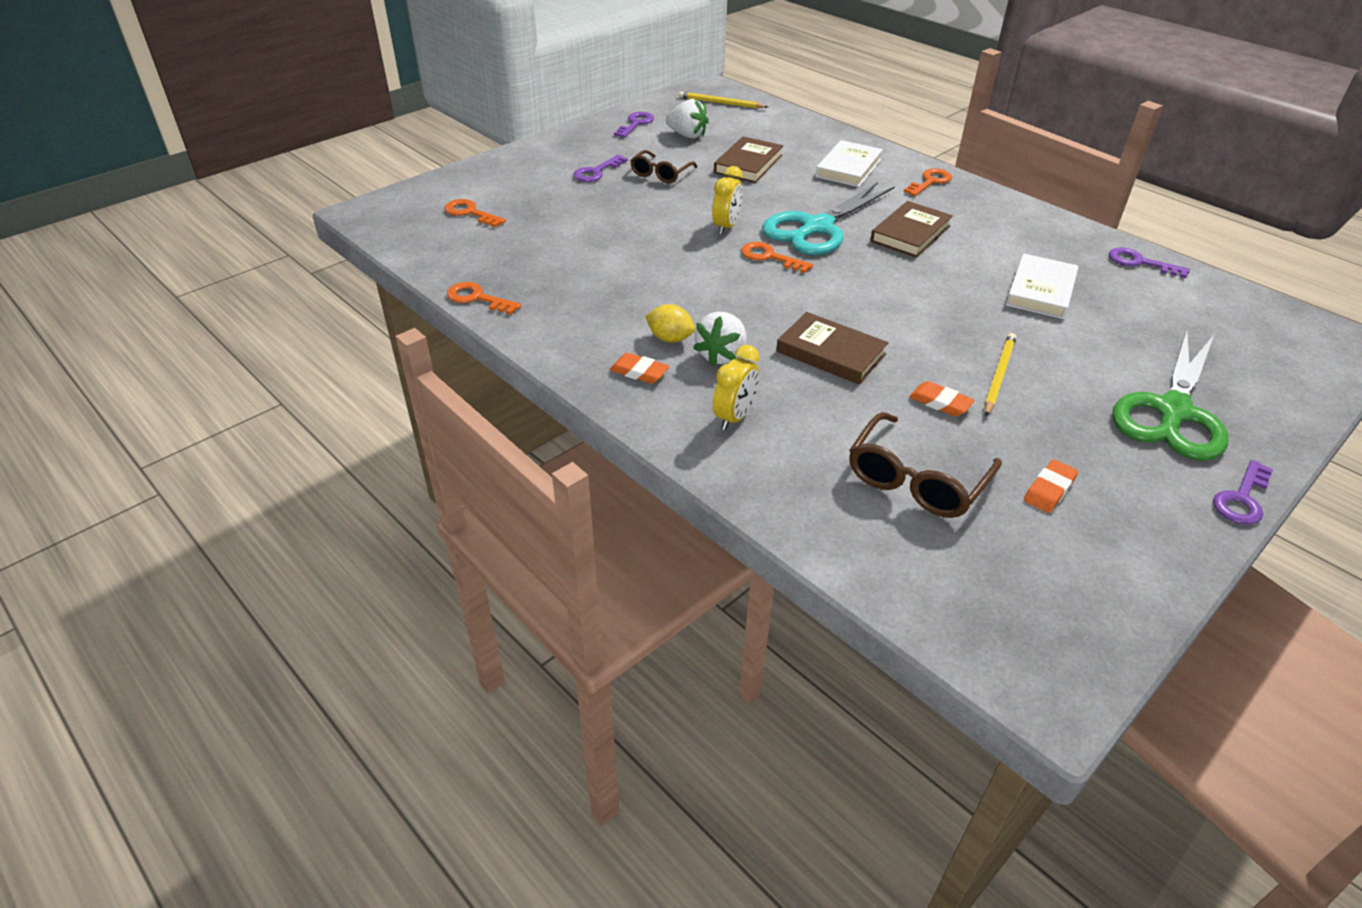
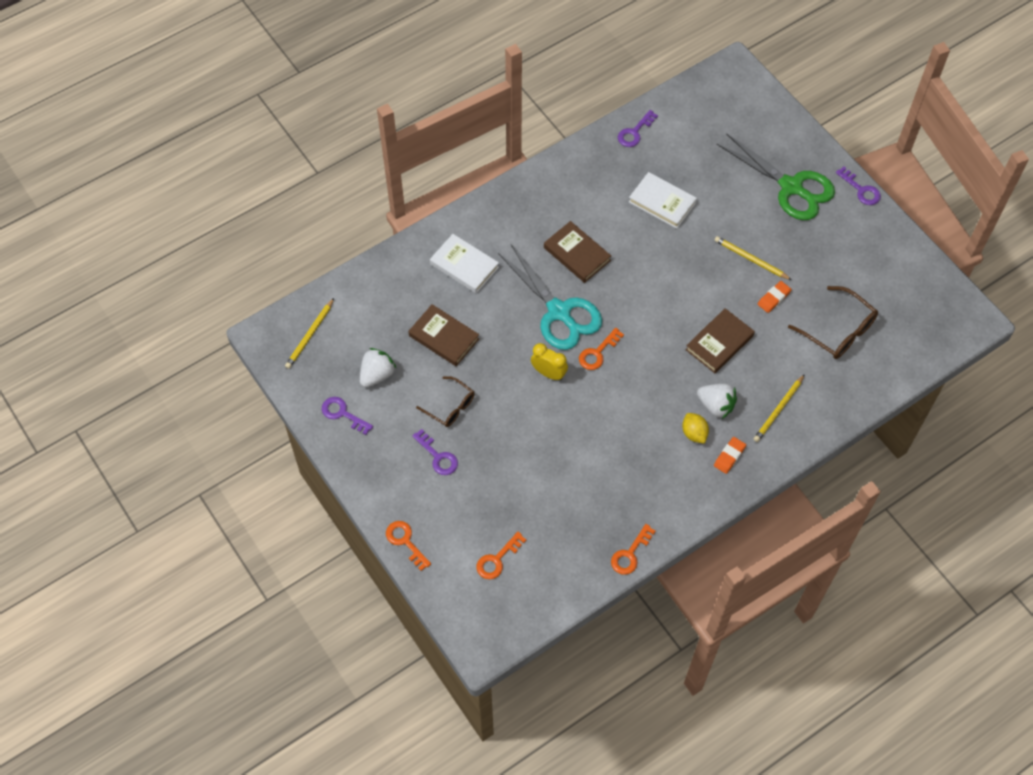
camera: 80 degrees left, 20 degrees up
(670, 338) = (694, 433): yellow lemon -> yellow lemon turned 60 degrees counterclockwise
(734, 417) = (779, 409): yellow clock -> yellow pencil
(930, 182) = (498, 216): orange key -> orange key (405, 541)
(1049, 489) = (849, 271): orange eraser -> none

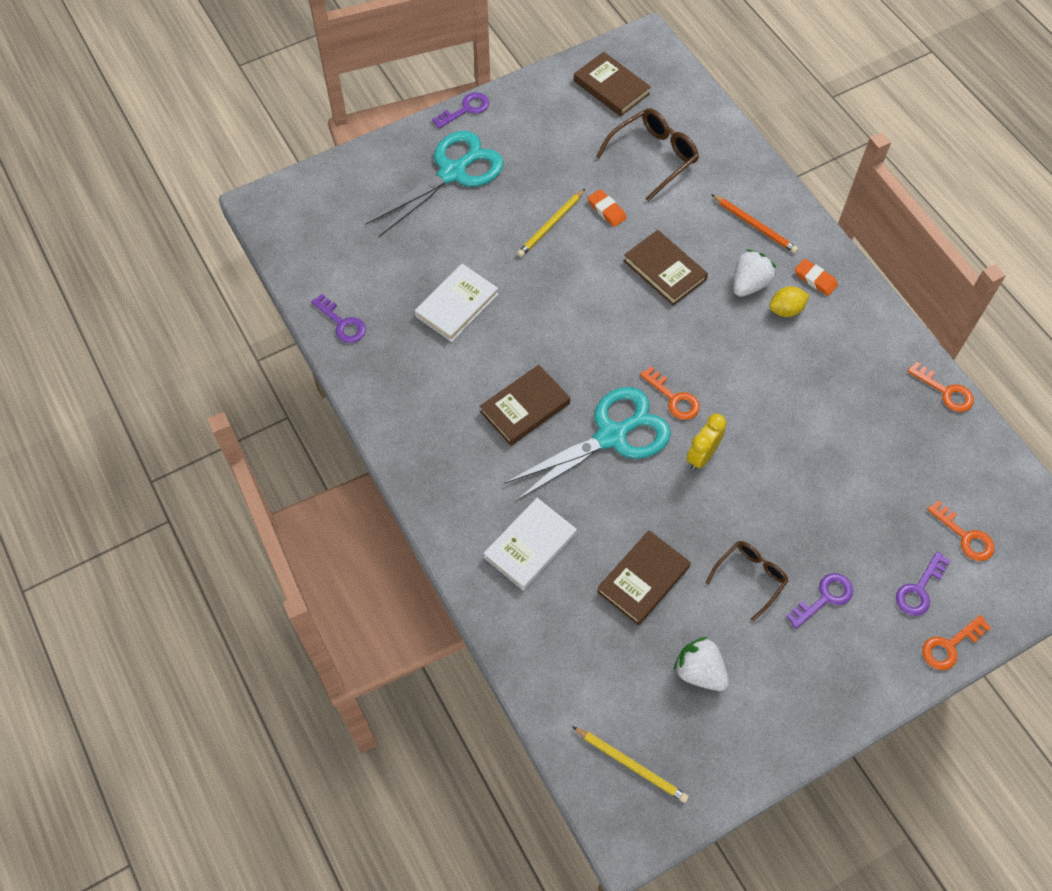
camera: 85 degrees left, 0 degrees up
(343, 414) = (761, 721): purple key -> purple key (919, 589)
(779, 409) = (754, 225): yellow pencil -> orange pencil
(791, 187) = (453, 172): green scissors -> turquoise scissors
(911, 295) = (611, 87): none -> brown book

